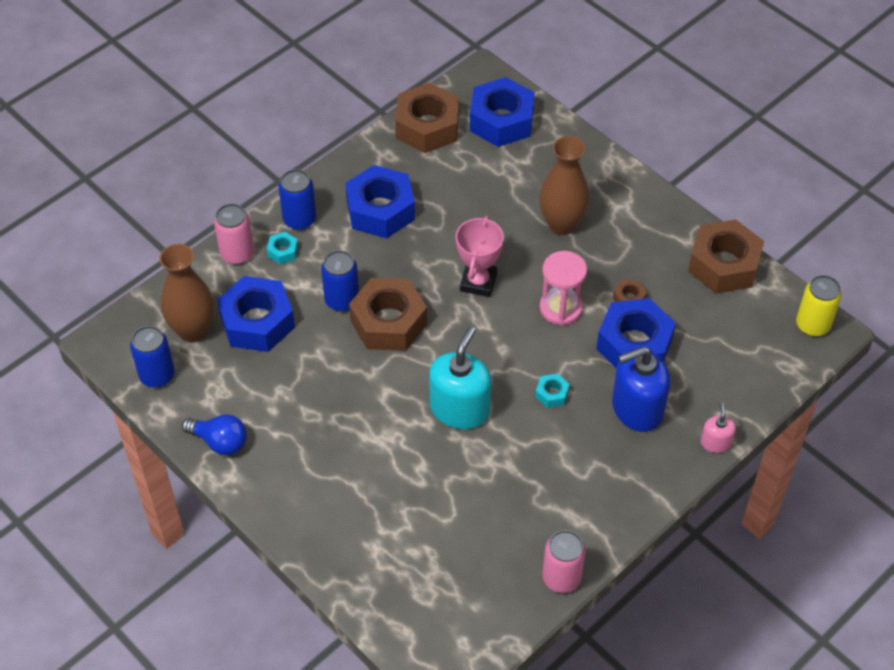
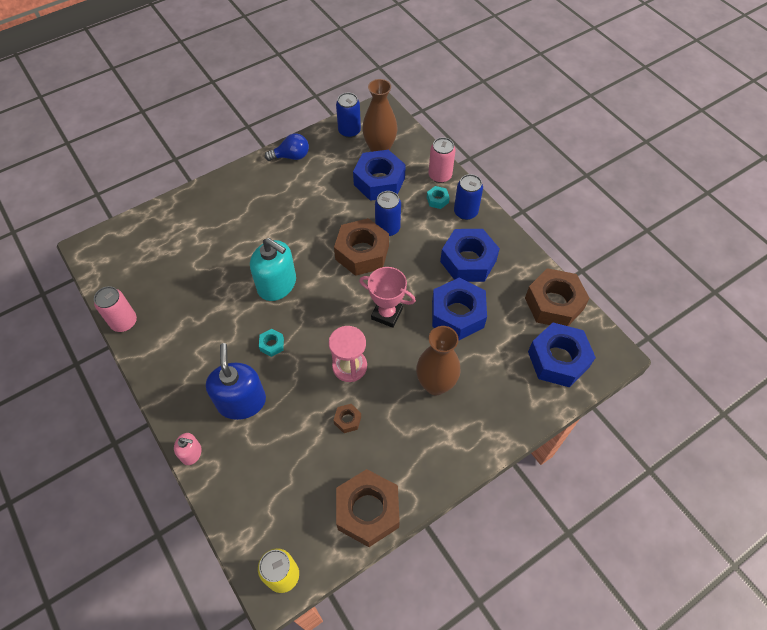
camera: 100 degrees right, 5 degrees up
(220, 442) = (291, 156): blue light bulb -> blue light bulb turned 135 degrees counterclockwise
(634, 344) = (301, 413): blue nut -> blue nut (457, 314)

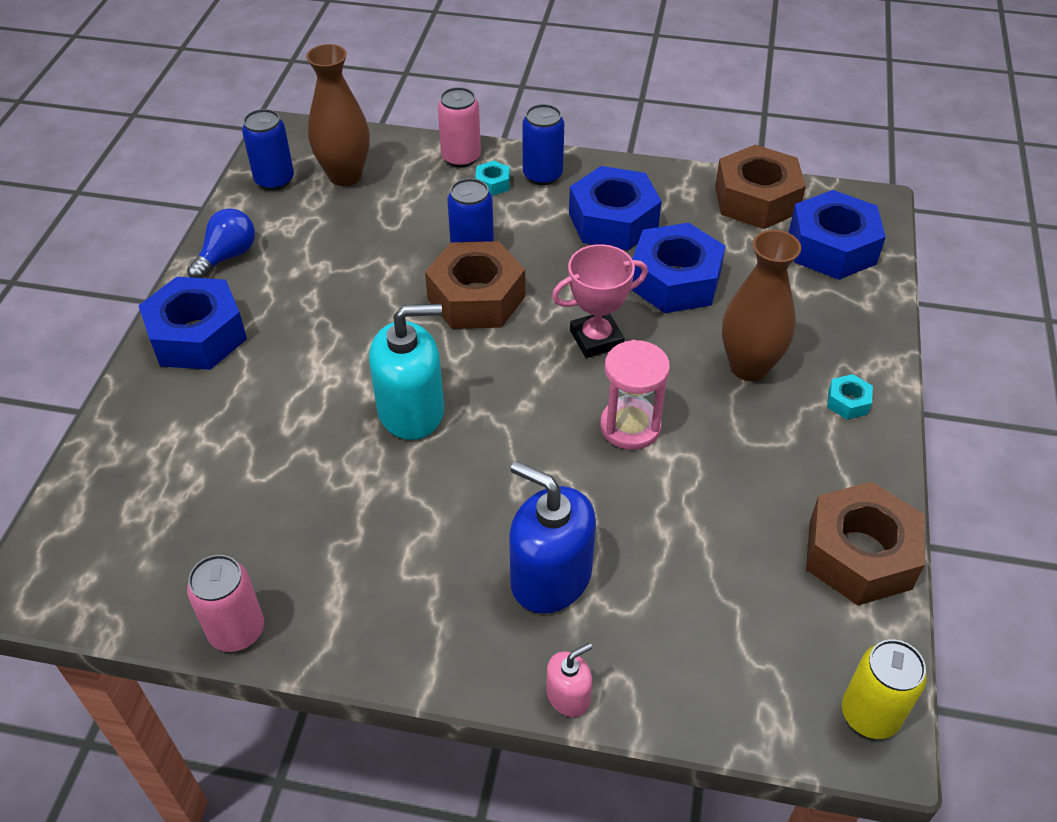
camera: 45 degrees left, 10 degrees down
(272, 345) = (500, 481): turquoise nut -> turquoise nut (847, 402)
(347, 420) = (707, 483): brown nut -> none
(379, 181) = (392, 209): blue nut -> blue nut (197, 335)

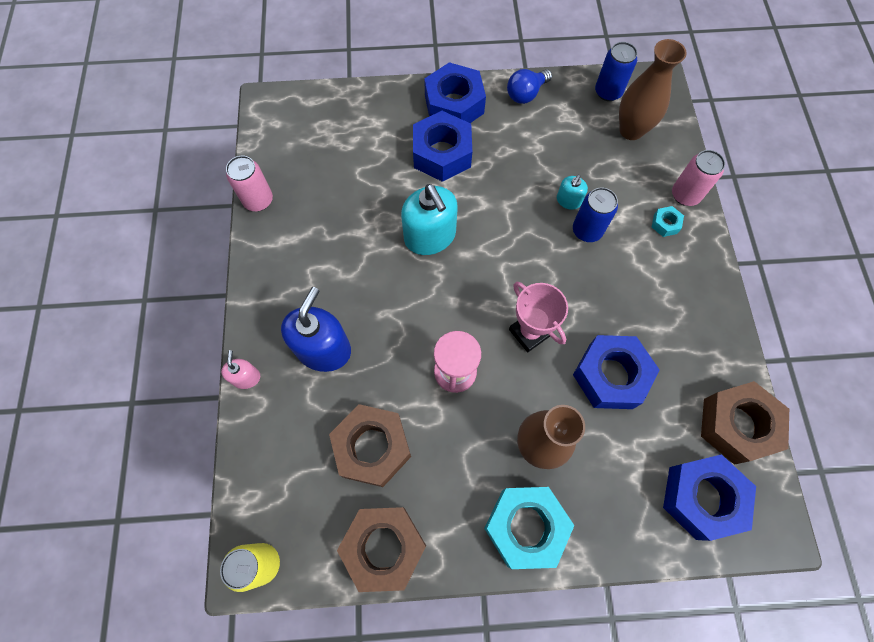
camera: 75 degrees right, 20 degrees up
(227, 256) = (526, 94): blue light bulb -> blue light bulb turned 120 degrees clockwise
(420, 257) = (568, 200): none -> turquoise soap dispenser
(476, 298) = (542, 246): brown nut -> brown nut (372, 447)
(542, 175) = (691, 255): blue can -> none
(568, 696) = (246, 377): pink soap dispenser -> pink soap dispenser turned 135 degrees counterclockwise
(613, 221) = (660, 317): blue nut -> blue nut (442, 154)
(847, 402) = (525, 527): turquoise nut -> turquoise nut, size x2.30

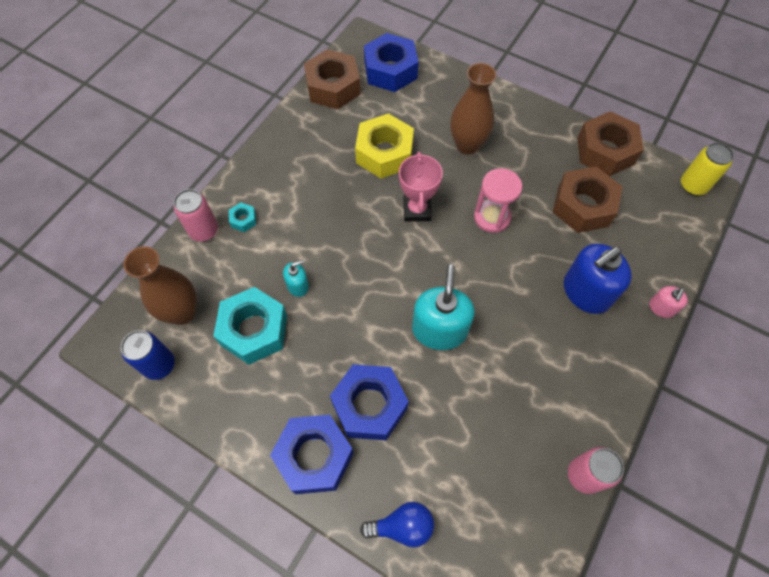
camera: 145 degrees left, 5 degrees down
(525, 527) = (508, 113): turquoise nut -> turquoise nut (254, 330)
(526, 94) = (234, 418): blue light bulb -> blue light bulb (402, 526)
(587, 230) = (307, 253): blue can -> none
(610, 375) = (384, 153): blue nut -> yellow nut

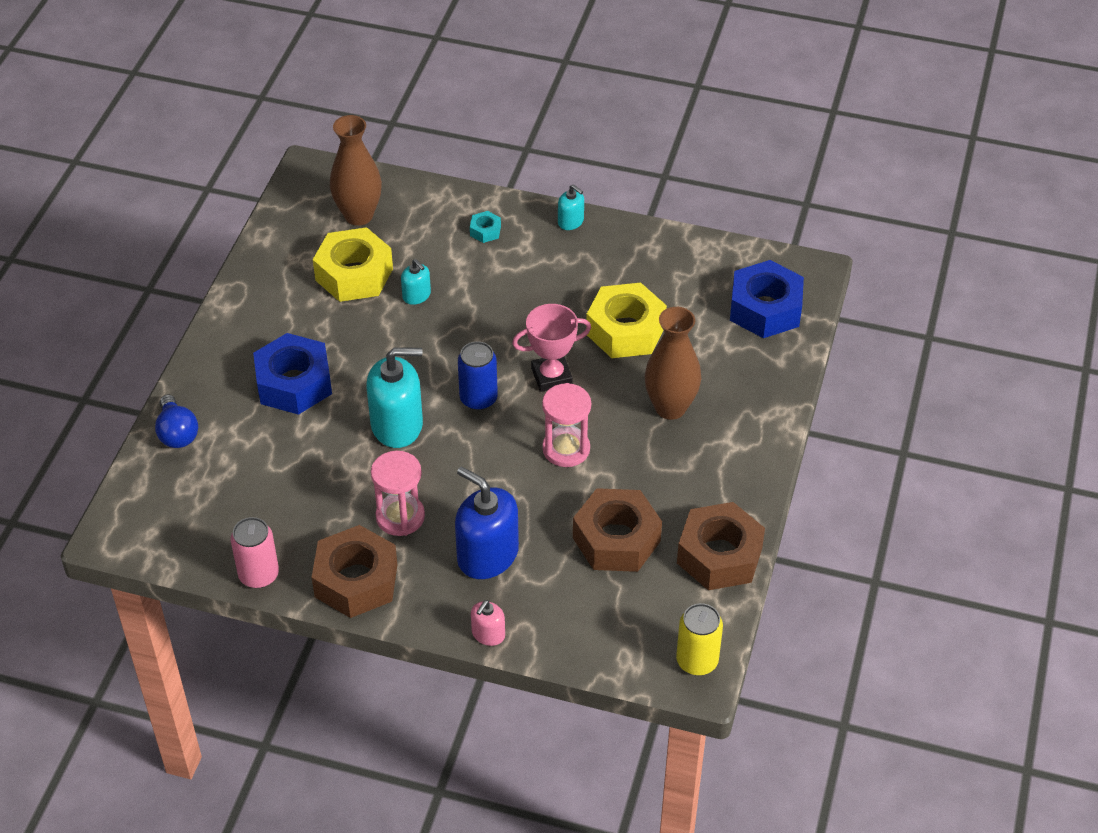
camera: 75 degrees right, 15 degrees down
(159, 365) = (297, 216): blue can -> blue can (478, 398)
(204, 230) = (461, 204): pink can -> none
(254, 330) = (354, 274): turquoise nut -> yellow nut
(258, 160) = (571, 221): none -> turquoise soap dispenser
(314, 456) = (231, 352): blue nut -> none
(333, 87) = (711, 260): brown nut -> brown nut (356, 581)
(538, 347) = (400, 517): none -> pink hourglass
(661, 308) = (488, 634): pink soap dispenser -> pink soap dispenser turned 75 degrees counterclockwise

